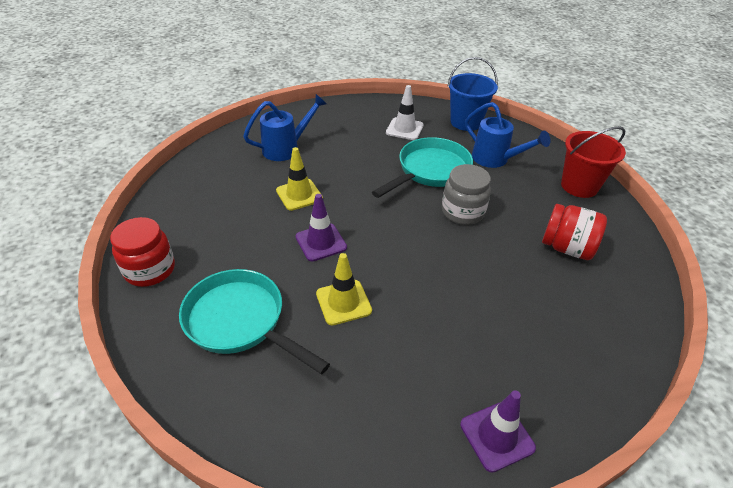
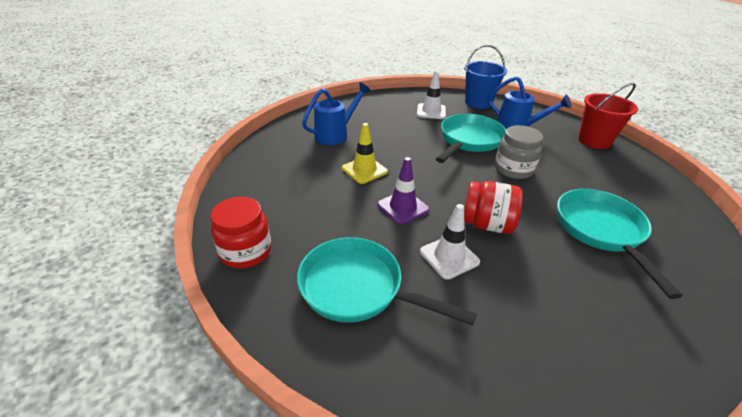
camera: 10 degrees left, 5 degrees down
(343, 302) = (449, 257): yellow traffic cone -> white traffic cone
(497, 436) = (654, 360): purple traffic cone -> none
(521, 296) = (601, 231): none -> turquoise pan
(567, 248) = (613, 188): red jar -> red jar (487, 224)

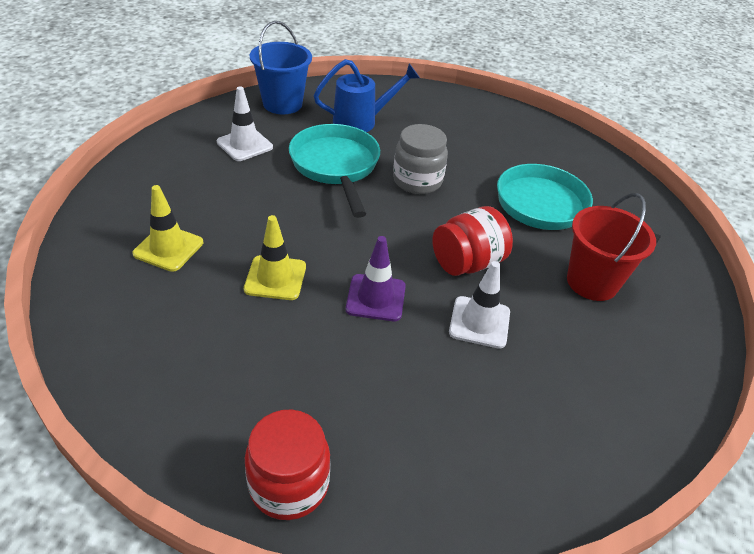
camera: 50 degrees left, 5 degrees up
(335, 134) = (168, 248): blue watering can -> yellow traffic cone
(358, 288) = (451, 420): turquoise pan -> none
(594, 141) = (443, 103): red bucket -> red bucket (592, 282)

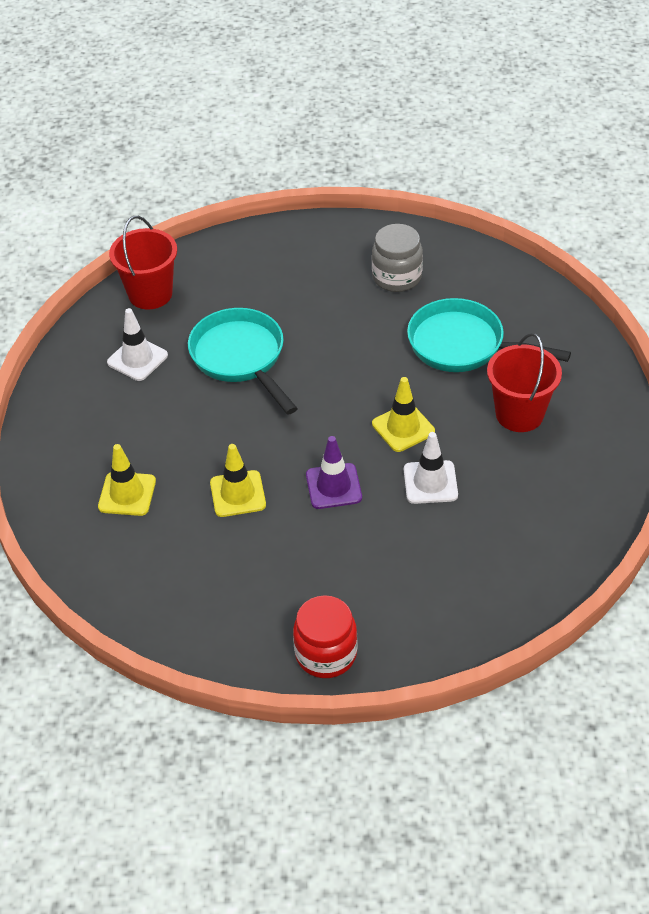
camera: 10 degrees left, 5 degrees up
(282, 104) = (150, 294): blue bucket -> red bucket
(361, 121) = (243, 293): blue watering can -> none
(417, 181) = (327, 351): grey jar -> grey jar (397, 277)
(467, 263) = (403, 428): red jar -> yellow traffic cone

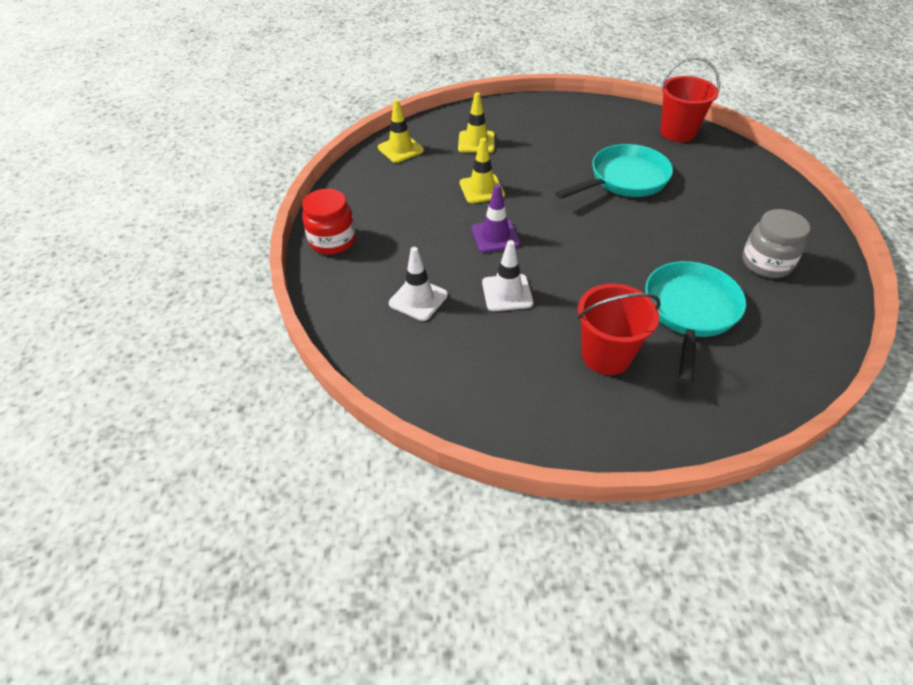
camera: 85 degrees right, 0 degrees up
(137, 359) = (606, 133): white traffic cone -> white traffic cone (418, 299)
(403, 428) = (568, 274): yellow traffic cone -> yellow traffic cone (400, 149)

